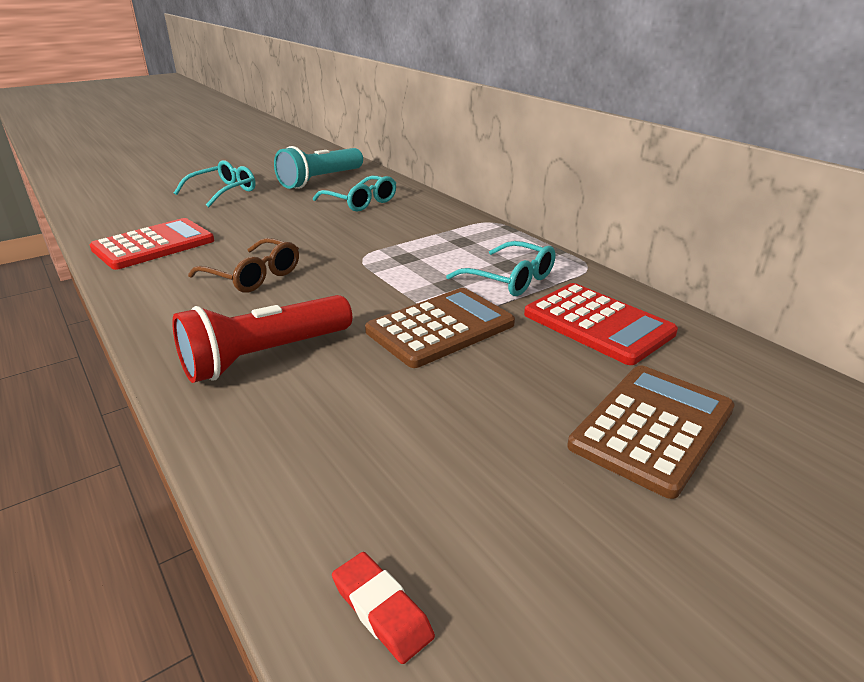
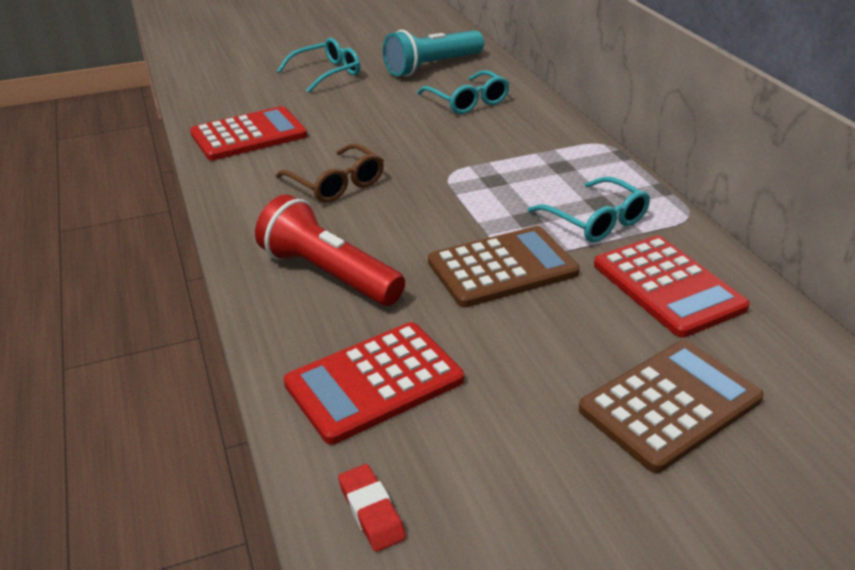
camera: 15 degrees right, 5 degrees up
(264, 356) = (329, 274): red flashlight -> red flashlight turned 60 degrees clockwise
(343, 457) = (374, 382): none -> red calculator

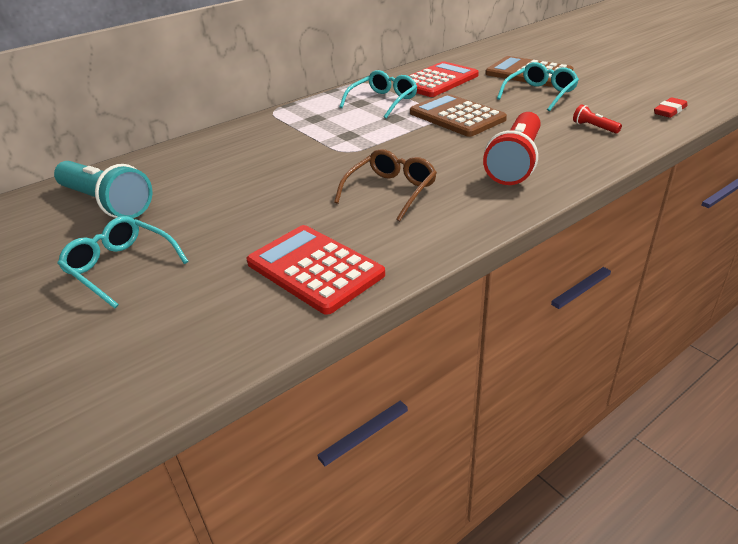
camera: 105 degrees left, 0 degrees up
(374, 382) = (594, 127): red calculator -> red flashlight
(467, 101) = (201, 169): turquoise glasses -> turquoise glasses (540, 94)

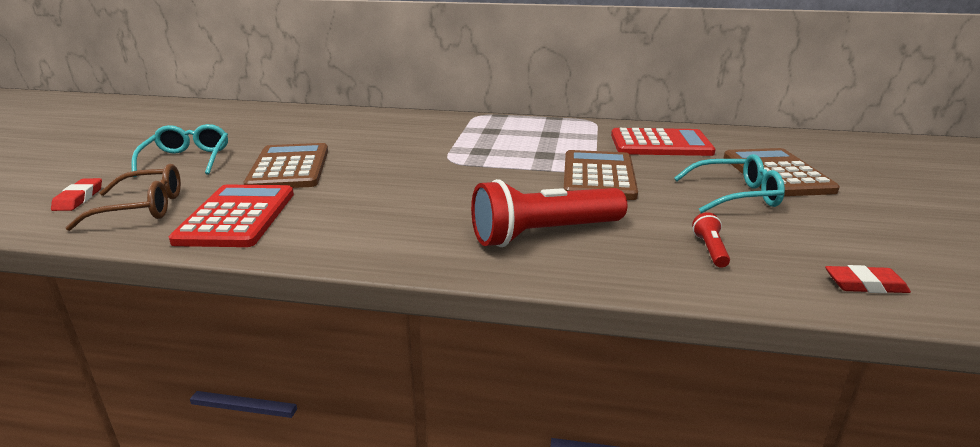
camera: 45 degrees right, 10 degrees down
(106, 203) = (268, 126): turquoise flashlight -> none
(119, 354) = (78, 198): none -> red eraser
(243, 219) = (289, 168): none -> brown calculator
(382, 101) = (570, 140): turquoise glasses -> none
(390, 191) = (400, 200): brown glasses -> brown glasses (142, 208)

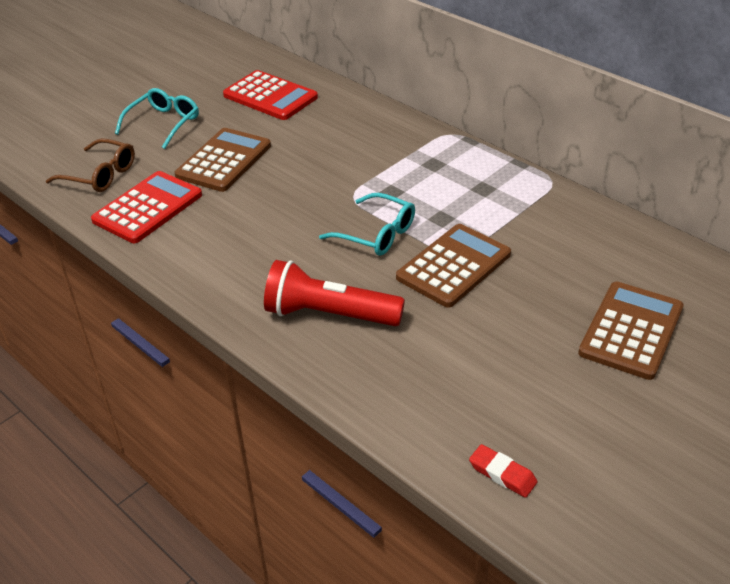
camera: 35 degrees right, 15 degrees up
(78, 198) = (71, 148): red eraser -> none
(660, 144) = (574, 243): red calculator -> red calculator (270, 96)
(710, 250) = (433, 386): red flashlight -> none
(735, 195) = (544, 340): turquoise glasses -> turquoise glasses (376, 234)

